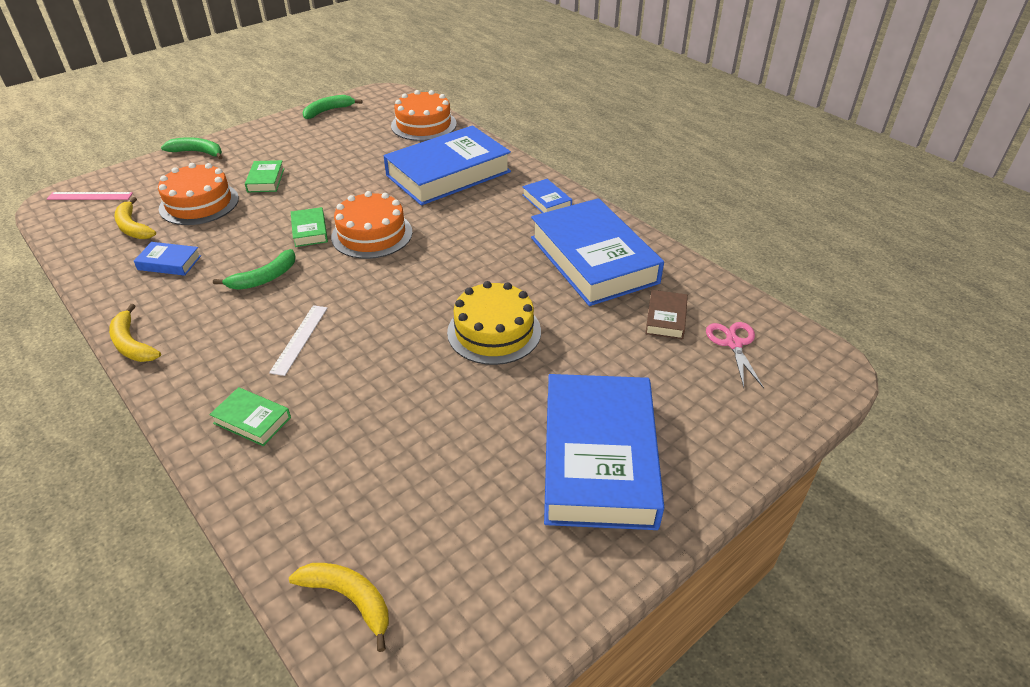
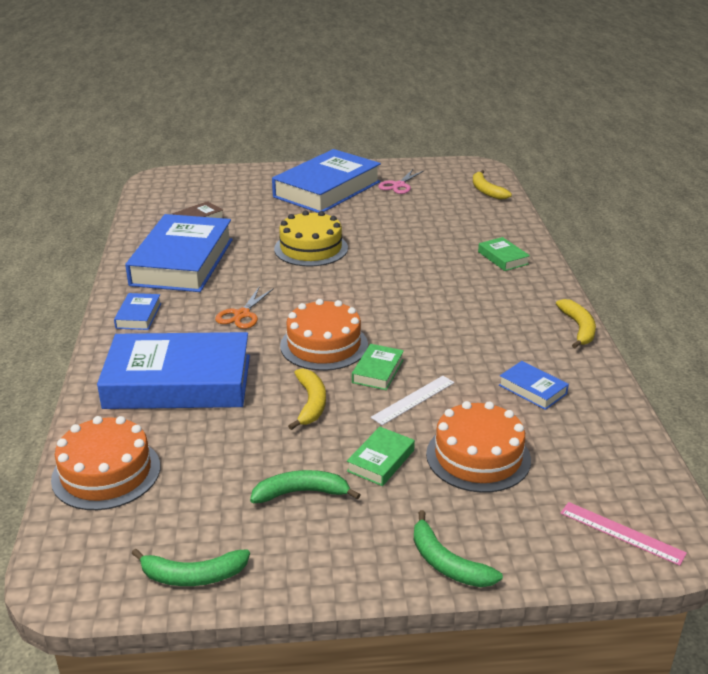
camera: 145 degrees left, 10 degrees down
(133, 227) = (566, 452): yellow banana -> yellow banana (310, 403)
(264, 278) = (448, 341): green banana -> green banana (301, 493)
(299, 339) = (446, 288): white ruler -> white ruler (413, 400)
(468, 233) = (242, 314): none -> orange scissors
(733, 343) = (185, 199): pink scissors -> pink scissors (399, 185)

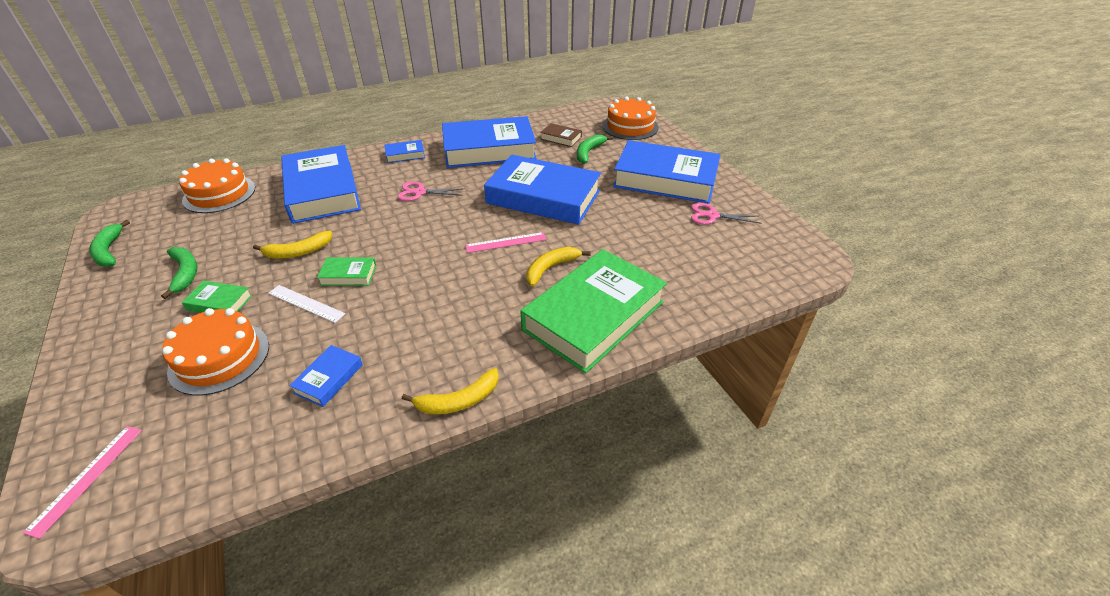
camera: 70 degrees right, 10 degrees up
(242, 314) = (419, 192): orange scissors -> pink scissors
(311, 248) = (543, 197): yellow cake -> blue book
(324, 345) = (384, 239): orange cake -> orange cake (630, 126)
(376, 279) = (506, 242): none -> pink ruler
(447, 563) = (83, 363): green banana -> green banana (589, 152)
(486, 191) = (755, 276): yellow banana -> yellow banana (551, 268)
(503, 258) = (593, 316): green book -> green book, size x2.41

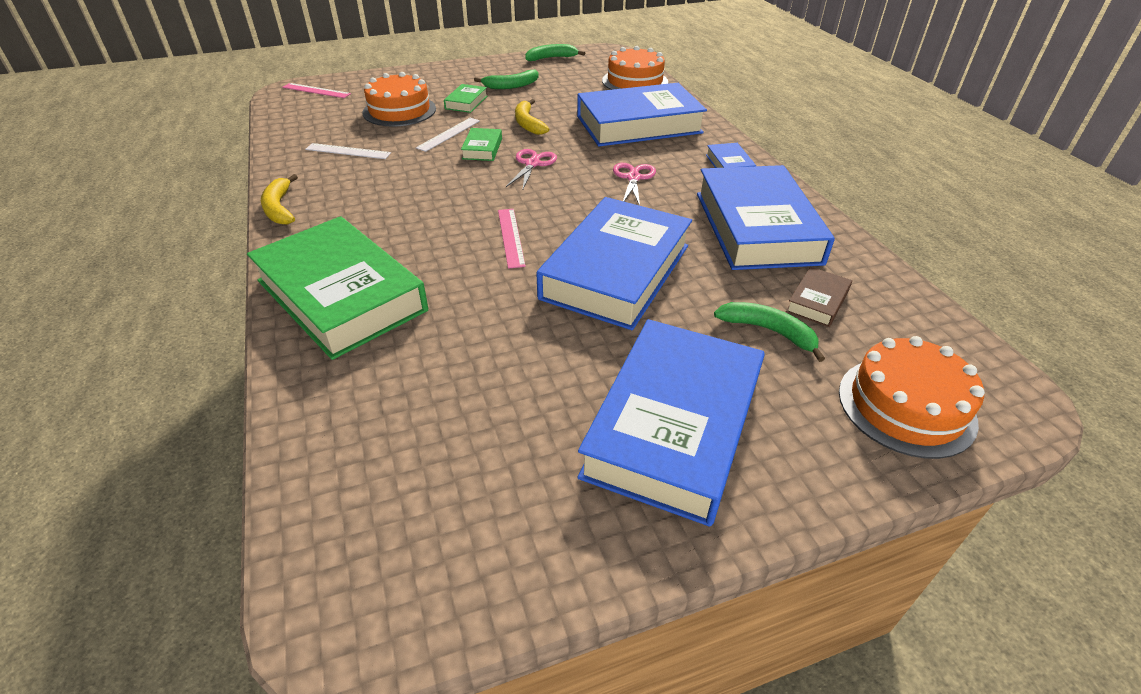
camera: 95 degrees right, 0 degrees up
(329, 379) = (348, 151): blue book -> white ruler
(551, 268) = (446, 269): yellow banana -> none
(712, 216) = (533, 473): pink scissors -> pink scissors (532, 164)

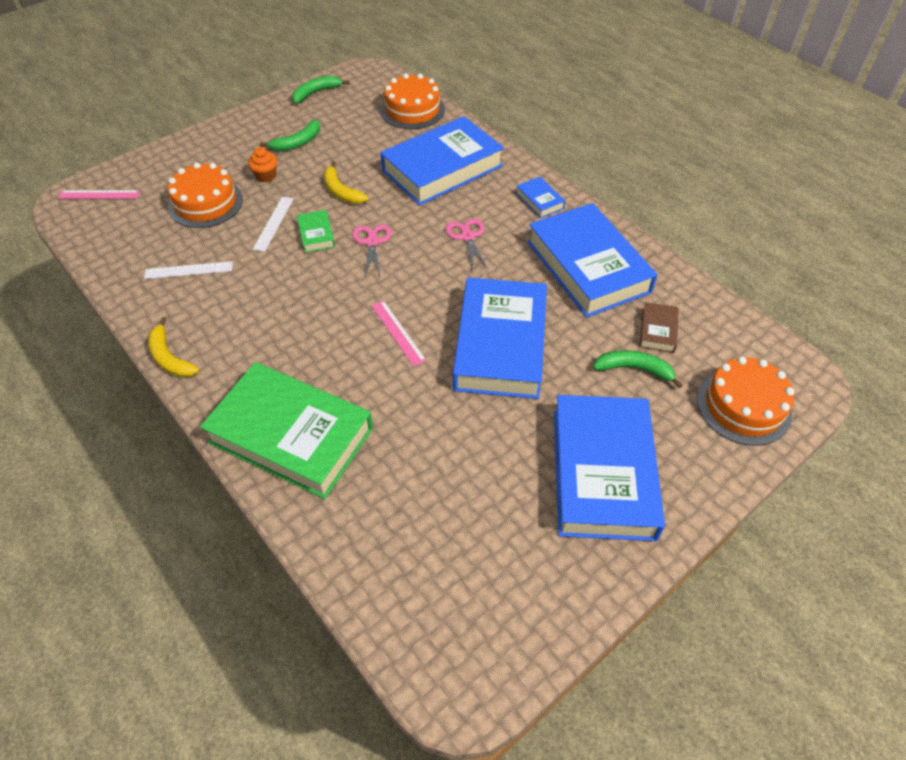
camera: 20 degrees left, 10 degrees up
(466, 102) = (266, 176): green book -> orange cupcake

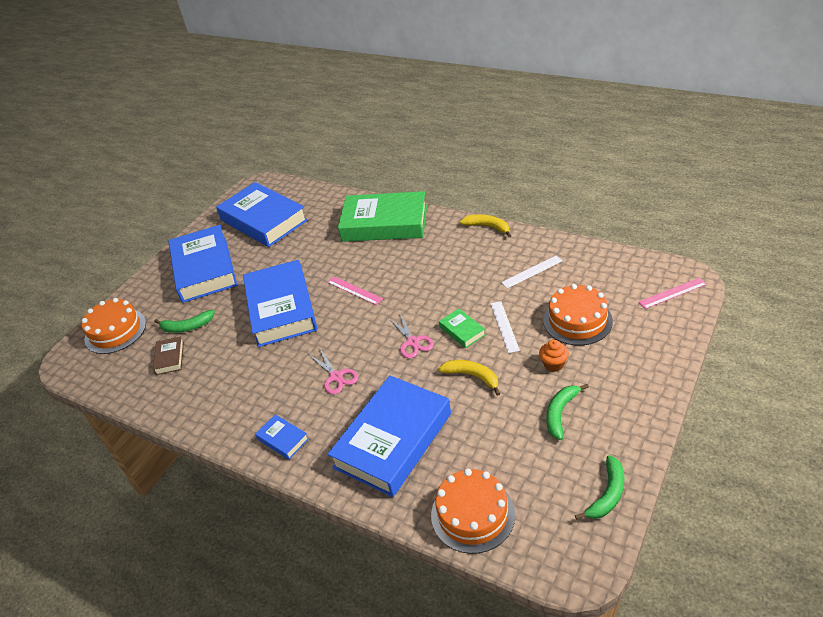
camera: 165 degrees right, 10 degrees down
(588, 267) = (227, 388): blue book -> blue book (263, 220)

